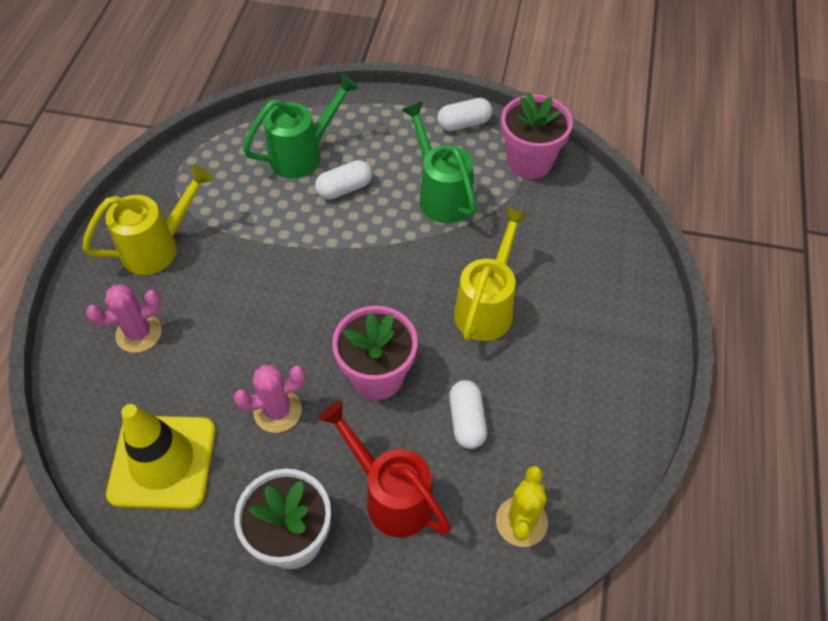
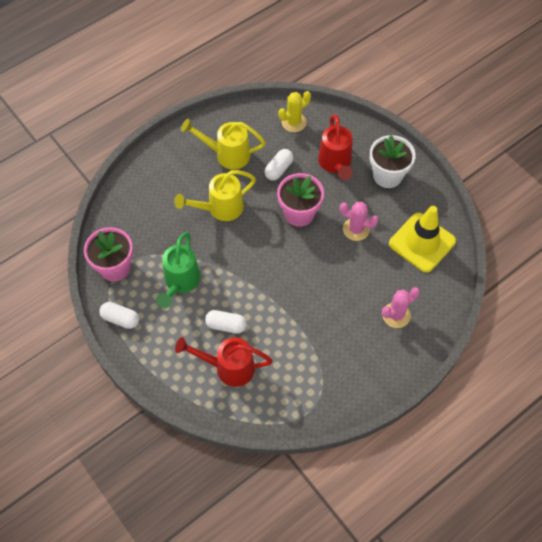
camera: 140 degrees left, 5 degrees up
(139, 333) = (396, 315): pink cactus -> pink cactus turned 45 degrees counterclockwise
(158, 247) = (354, 362): yellow watering can -> yellow watering can (227, 154)
(303, 154) = (228, 367): green watering can -> red watering can

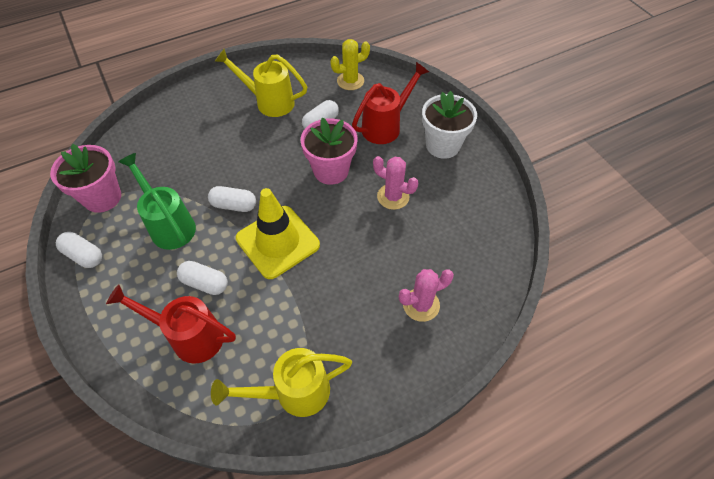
camera: 10 degrees right, 5 degrees down
(180, 282) = (169, 225): green watering can -> green watering can turned 120 degrees clockwise
(220, 208) = (243, 153): yellow watering can -> yellow watering can (294, 392)
(227, 257) = (234, 205): none -> white capsule
(335, 164) = (385, 126): red watering can -> red watering can turned 135 degrees counterclockwise
(422, 242) = (470, 222): yellow traffic cone -> yellow traffic cone (277, 242)

